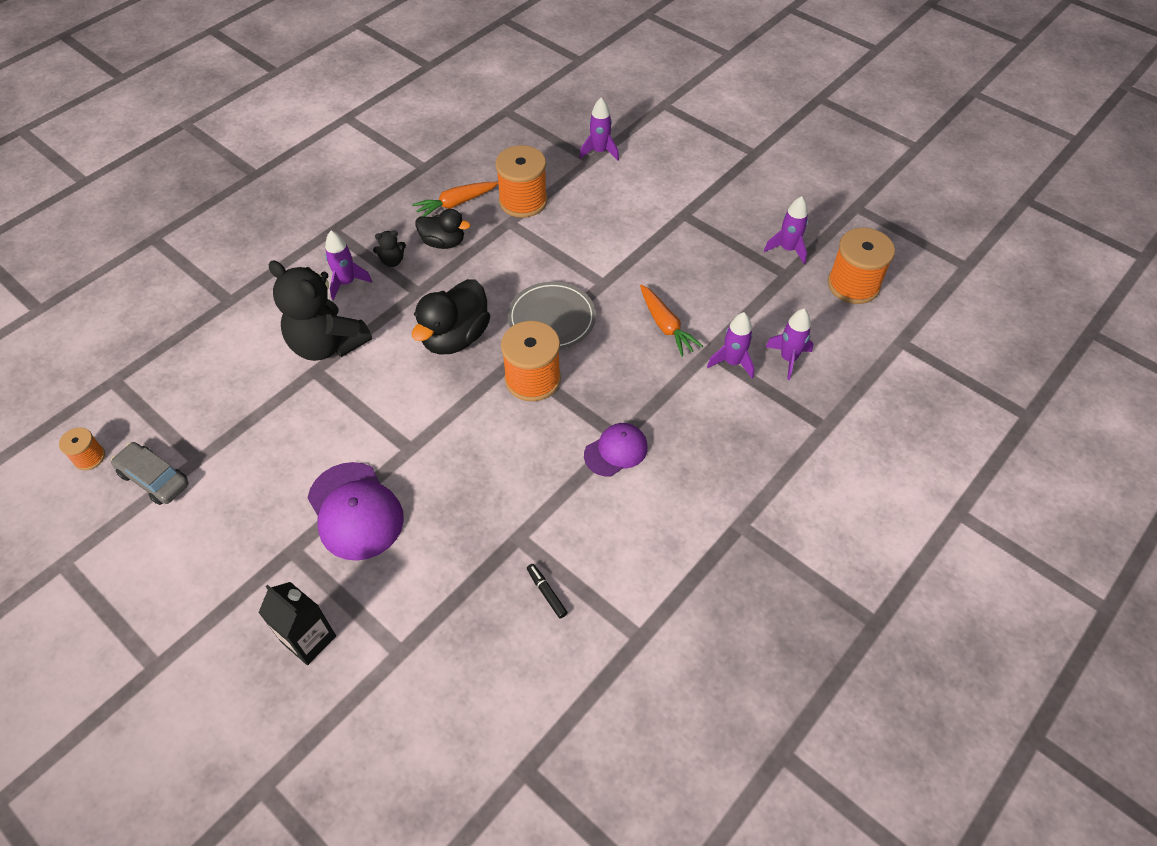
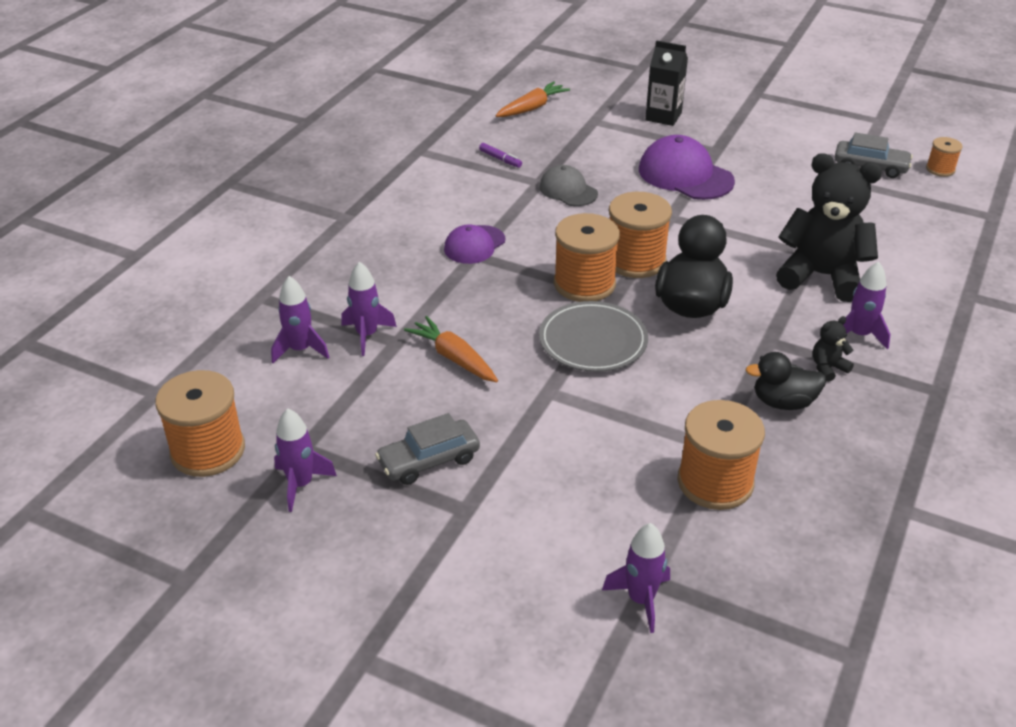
camera: 165 degrees right, 15 degrees down
(456, 203) = (808, 459): orange carrot -> orange carrot (531, 108)
(474, 397) = (635, 260): none -> orange spool
(492, 514) = (568, 190): none -> grey cap
(546, 593) = (500, 159): black marker -> purple marker
(700, 249) = (429, 460): none -> grey car

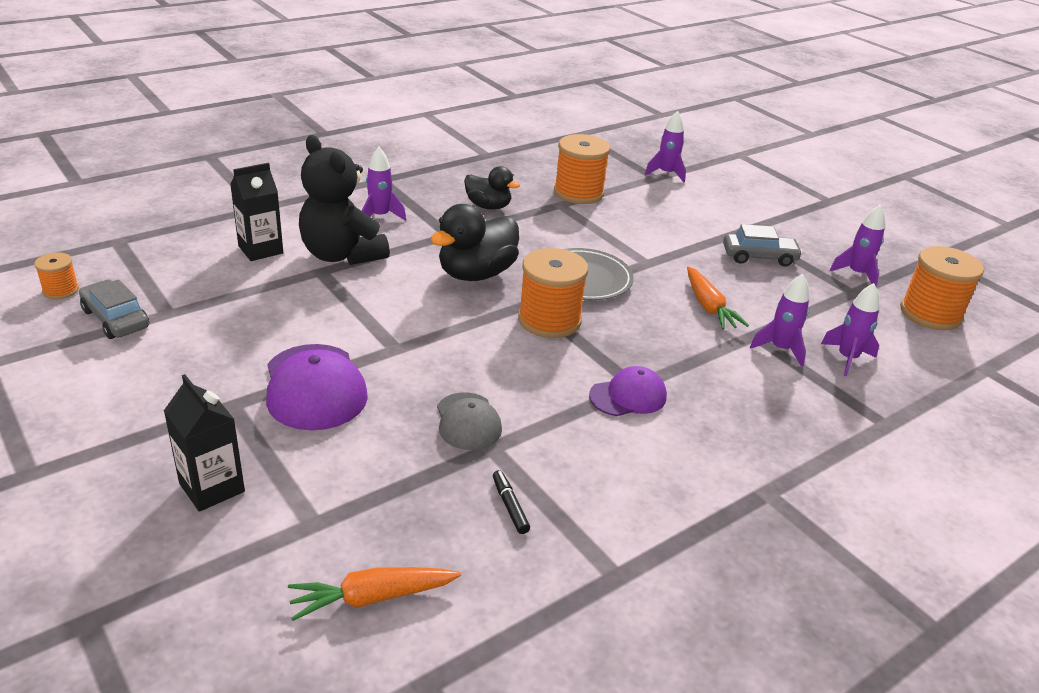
camera: 155 degrees left, 5 degrees down
(500, 159) = (509, 506): purple marker -> black marker
(635, 260) = (481, 322): orange spool -> none
(828, 368) = (432, 210): black teddy bear -> none
(887, 253) = (260, 249): none -> black carton

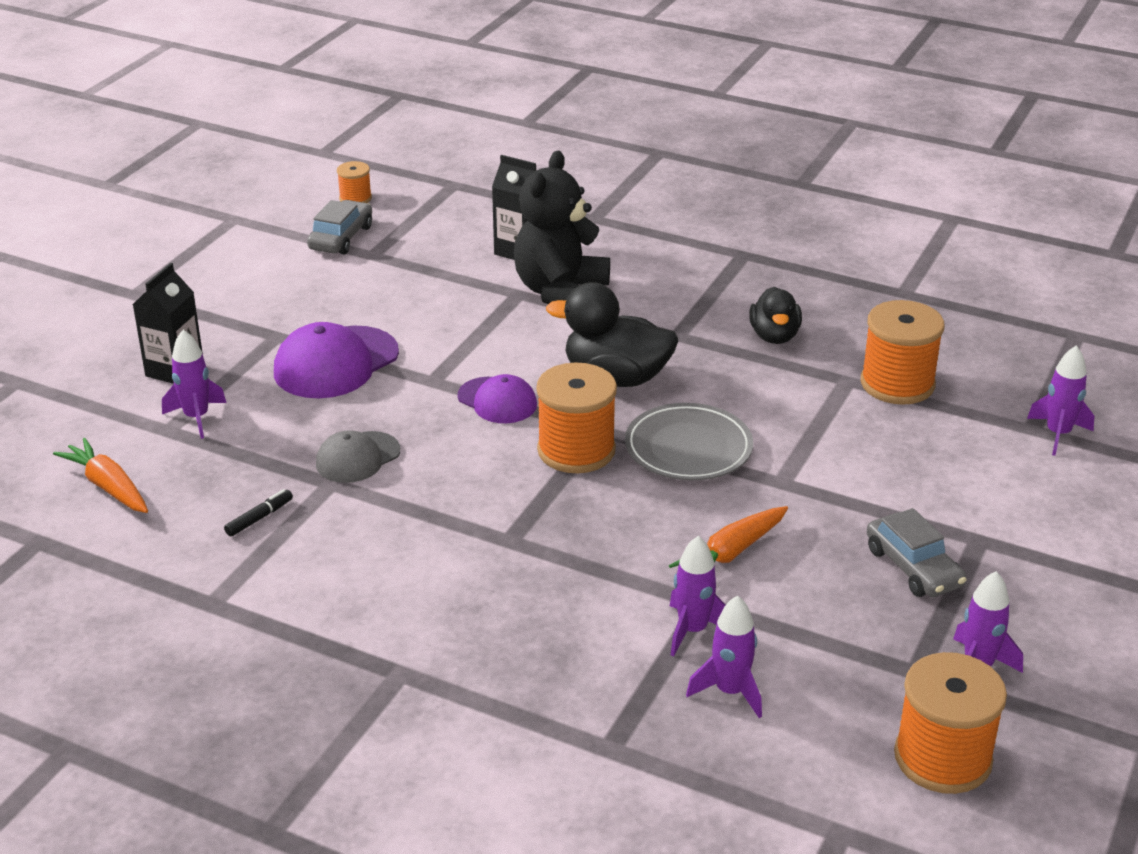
camera: 65 degrees right, 0 degrees up
(380, 216) = (663, 283): purple rocket -> purple rocket (196, 417)
(628, 396) = (486, 540): purple cap -> purple cap (497, 401)

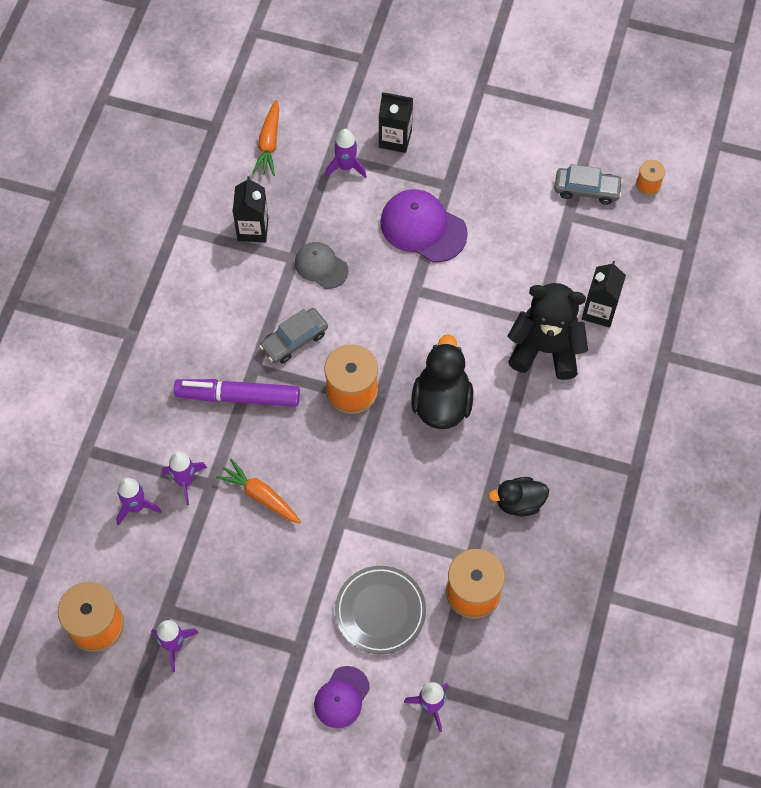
camera: 80 degrees right, 30 degrees up
(108, 487) = (269, 143): orange carrot -> orange carrot turned 150 degrees clockwise
(259, 518) = (253, 229): black marker -> black carton
(497, 401) = (399, 333): purple cap -> purple cap (341, 697)
(556, 560) = (238, 397): none -> purple marker
(688, 448) = (367, 458): grey plate -> grey plate (380, 611)
(913, 567) = (263, 606): grey car -> grey car (294, 340)

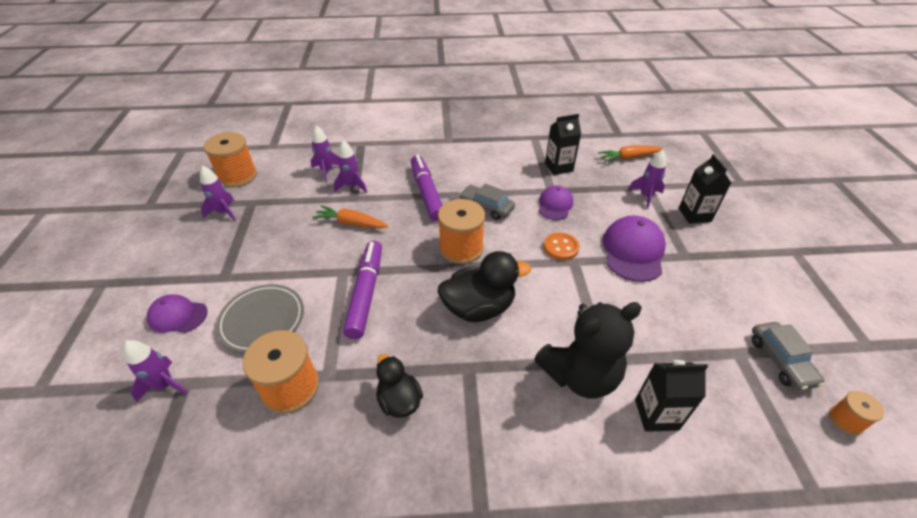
camera: 70 degrees right, 20 degrees down
(261, 496) = (351, 223): orange carrot -> orange carrot turned 90 degrees counterclockwise
(321, 266) = (555, 205): grey cap -> purple cap
(381, 503) = (366, 293): none -> purple marker
(390, 292) = (561, 247): none -> orange button
(545, 349) = (580, 375): black teddy bear -> black teddy bear turned 75 degrees clockwise

